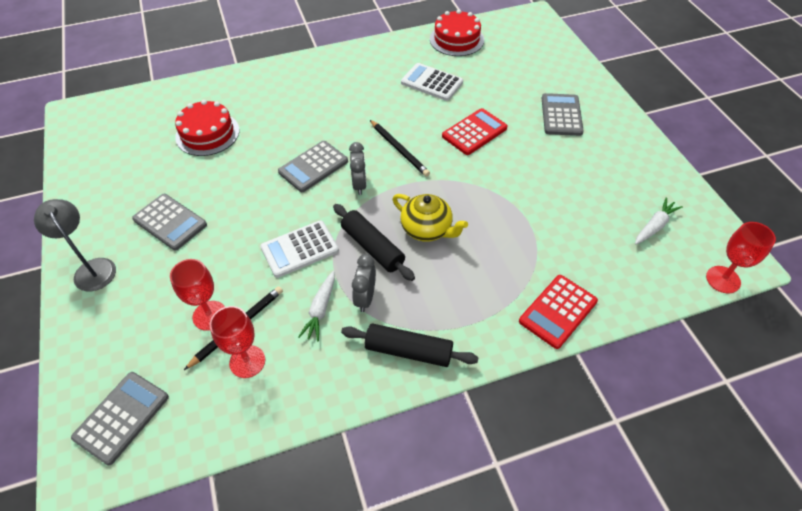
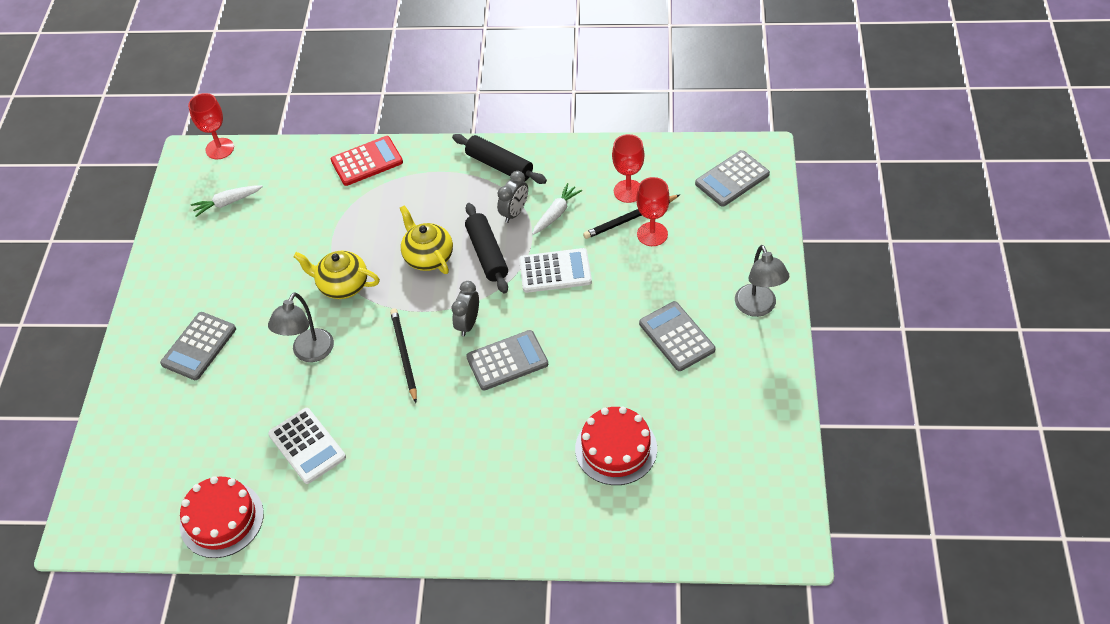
camera: 155 degrees left, 0 degrees up
(474, 132) = (309, 353): red calculator -> grey lamp
(487, 185) = (342, 285): none -> yellow teapot

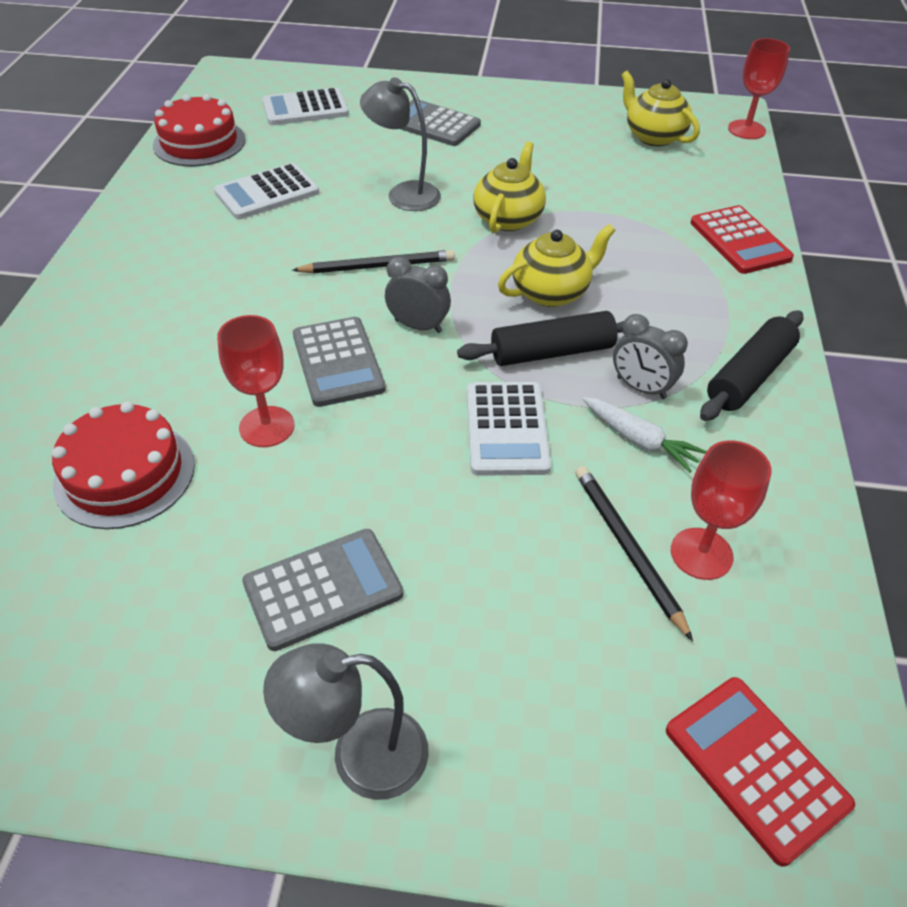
camera: 90 degrees right, 5 degrees down
(163, 448) = (305, 108): none -> white calculator
(227, 203) = (653, 136): white carrot -> yellow teapot
(652, 234) = (585, 580): red goblet -> red goblet (267, 427)
(732, 179) = (755, 767): grey calculator -> red calculator

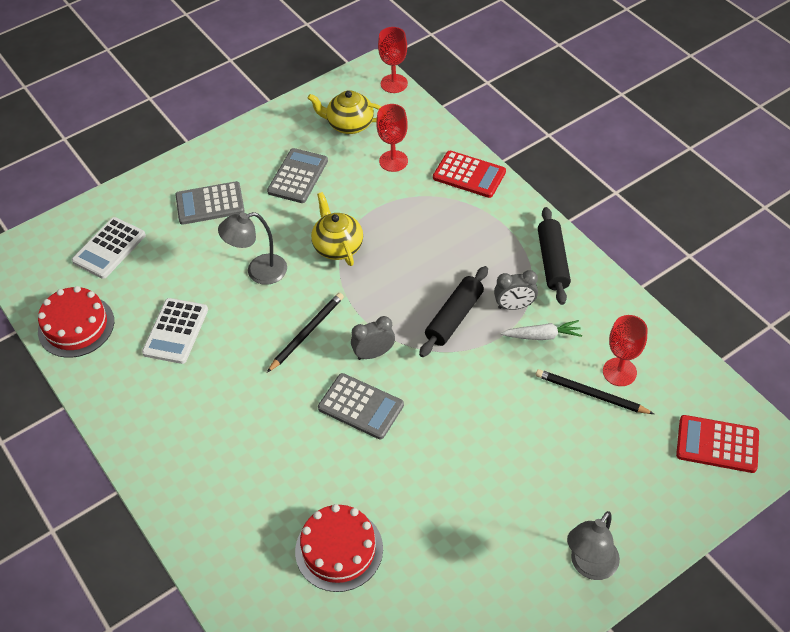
camera: 40 degrees left, 5 degrees up
(267, 427) = (372, 469): red goblet -> red goblet (393, 161)
(323, 589) = (496, 518): grey calculator -> grey calculator (298, 176)
(506, 429) = (481, 377): white calculator -> none
(551, 292) = (414, 280): yellow teapot -> none

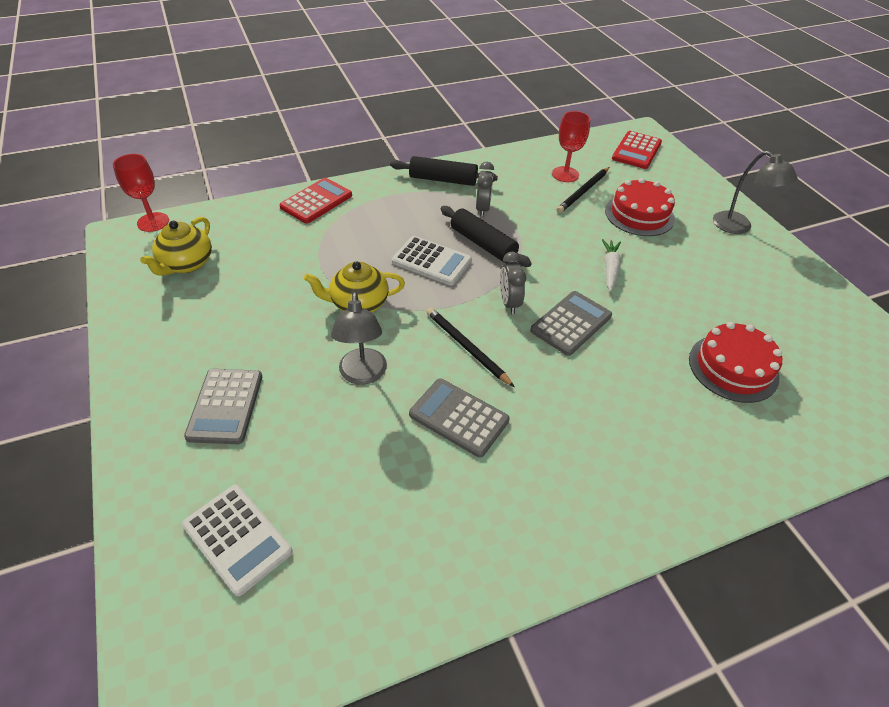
camera: 80 degrees left, 5 degrees down
(76, 326) = (368, 601): red cake -> red cake (639, 214)
(176, 331) = (422, 471): white calculator -> white calculator (431, 261)
(298, 176) = (235, 317): grey calculator -> grey calculator (459, 417)
(393, 161) = (264, 243): red goblet -> none
(542, 336) = (519, 201): white carrot -> white carrot (610, 269)

